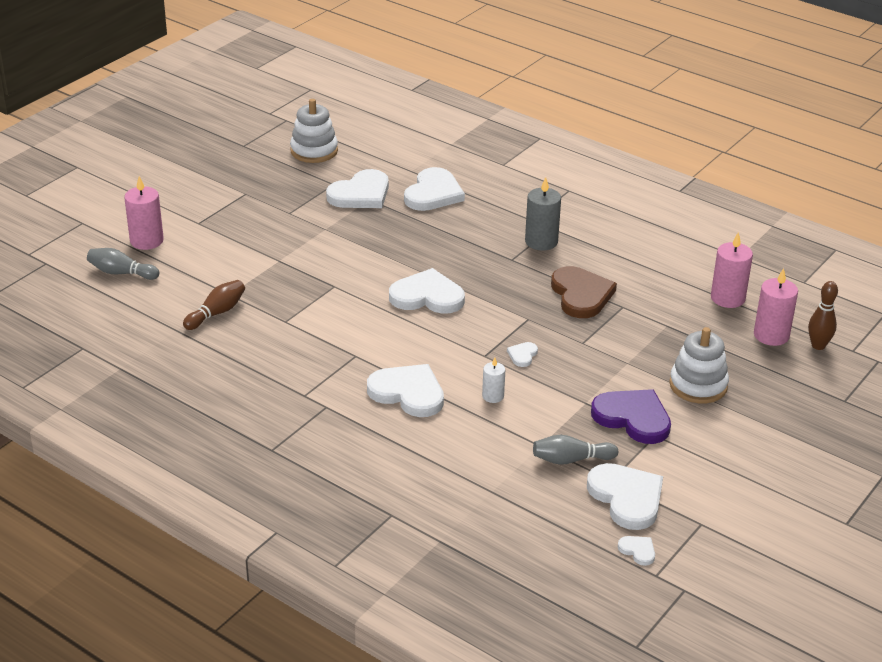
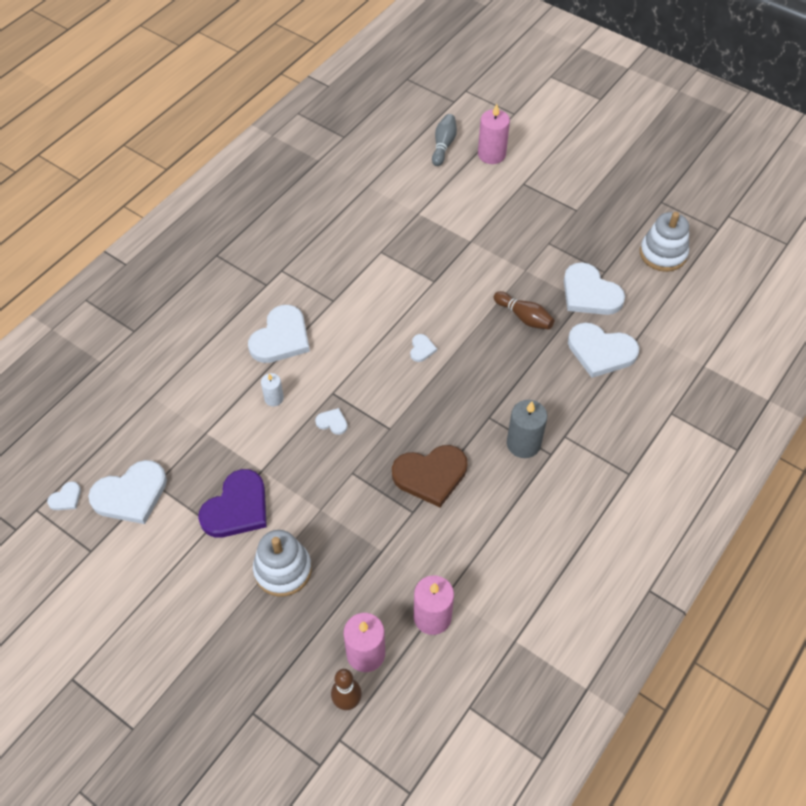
camera: 90 degrees right, 20 degrees up
(216, 313) = (391, 207): brown bowling pin -> brown bowling pin (524, 317)
(427, 296) = (421, 349): white heart -> white heart, size x0.45
(571, 460) = (184, 455): grey bowling pin -> none

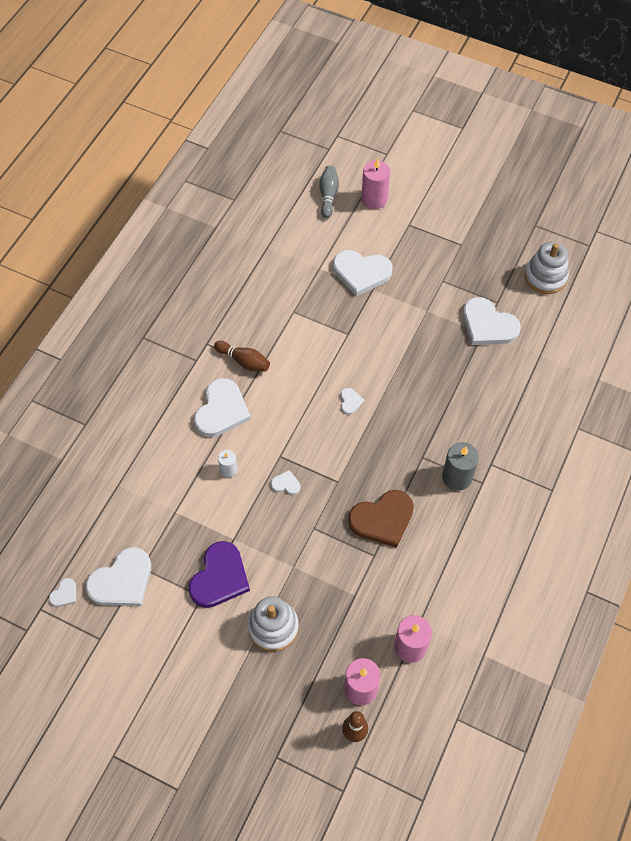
camera: 10 degrees left, 5 degrees up
(524, 317) = (434, 357): brown bowling pin -> brown bowling pin (244, 361)
(601, 351) = (507, 379): white heart -> white heart (361, 273)

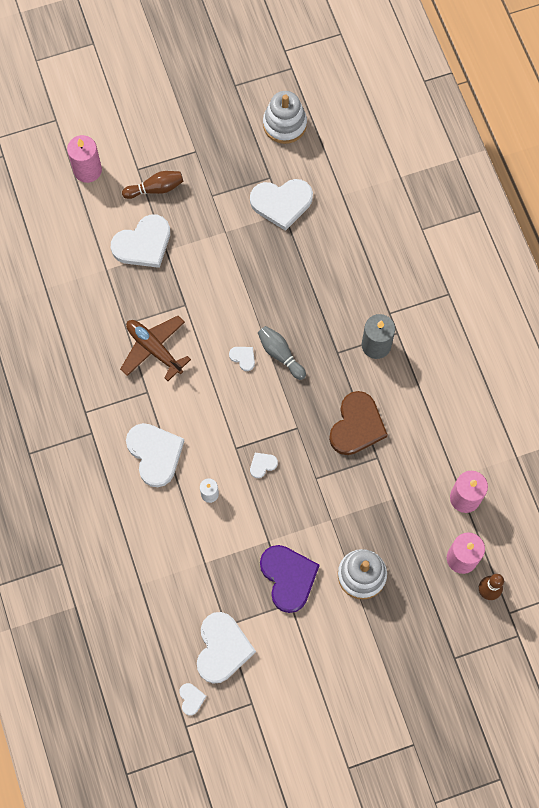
camera: 45 degrees left, 10 degrees up
(244, 361) = (129, 399): brown bowling pin -> brown bowling pin (155, 189)
(295, 344) = (154, 349): none -> brown plane
(328, 196) = (47, 199): grey bowling pin -> grey bowling pin (280, 354)

